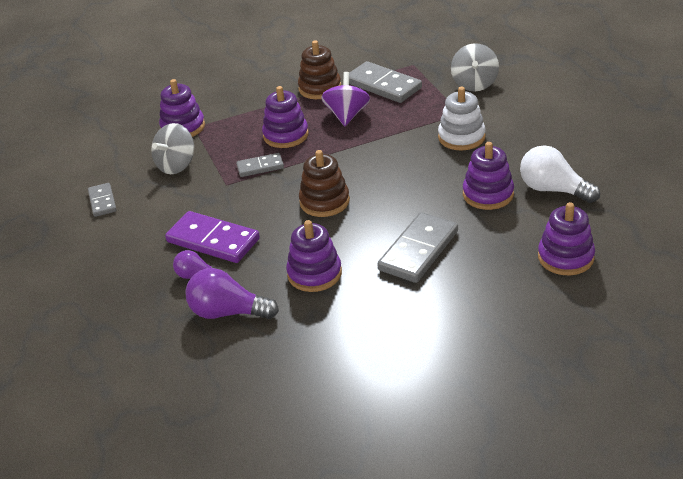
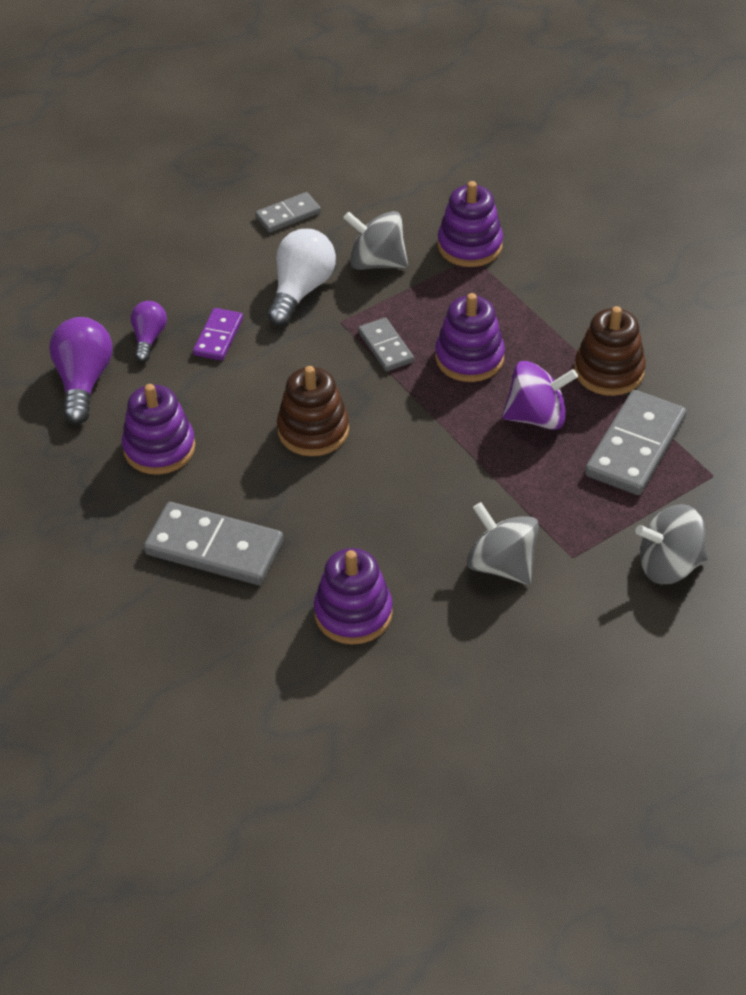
camera: 75 degrees right, 10 degrees up
(213, 240) = (218, 337): purple domino -> purple domino, size x0.56
(461, 137) = (501, 565): white stacking toy -> grey spinning top
(553, 190) = (375, 694): white light bulb -> white light bulb (301, 290)
(565, 257) = (212, 718): purple stacking toy -> none

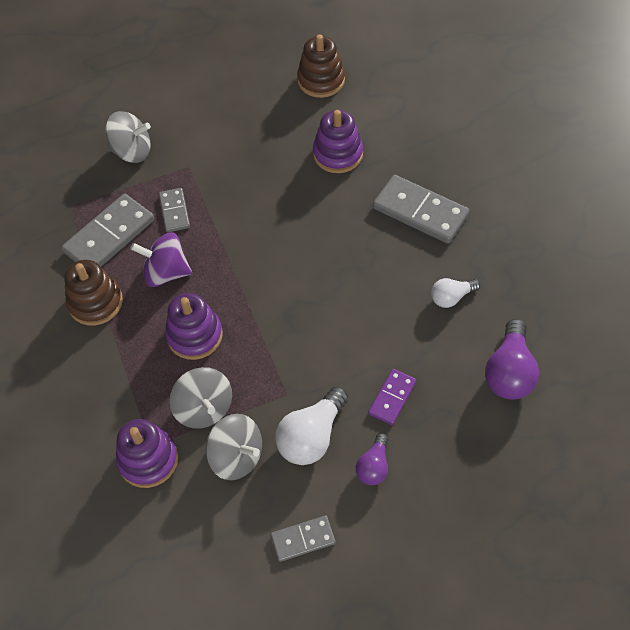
camera: 165 degrees left, 10 degrees up
(149, 338) = (452, 408): purple light bulb -> purple light bulb (374, 466)
(159, 448) = (451, 297): purple stacking toy -> white light bulb
(313, 430) = (333, 291): brown stacking toy -> brown stacking toy (321, 80)
(385, 347) = (257, 359): grey domino -> grey domino (174, 211)
(501, 565) = (235, 169): grey spinning top -> grey spinning top (204, 408)

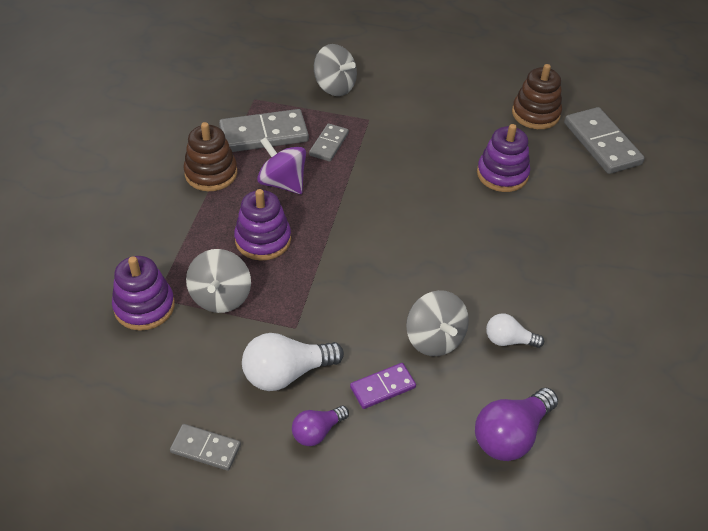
camera: 30 degrees right, 10 degrees down
(236, 456) = (212, 348): grey spinning top -> grey spinning top (434, 339)
(420, 212) = (538, 256): grey domino -> grey domino (601, 143)

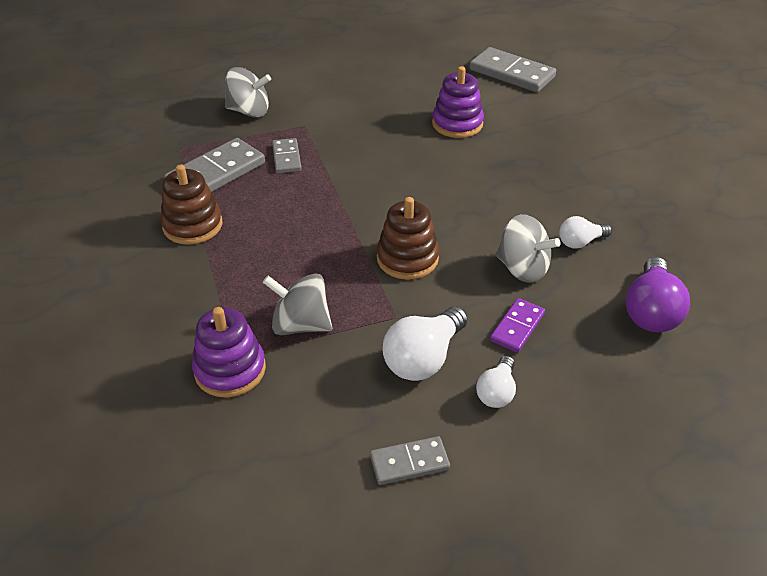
camera: 30 degrees left, 5 degrees down
(221, 297) = (301, 325): grey spinning top -> grey spinning top turned 135 degrees clockwise
(263, 240) = (297, 259): purple stacking toy -> none
(282, 183) = (272, 205): purple spinning top -> none
(317, 431) = (496, 392): purple light bulb -> white light bulb
(535, 114) = (441, 71): brown stacking toy -> brown stacking toy (407, 258)

